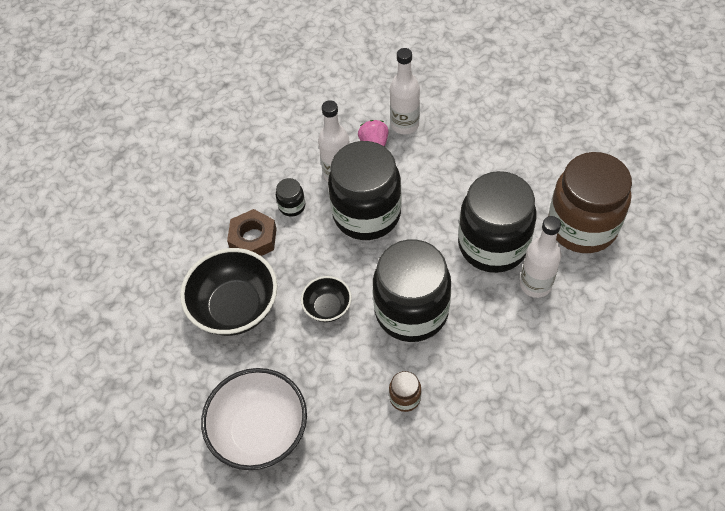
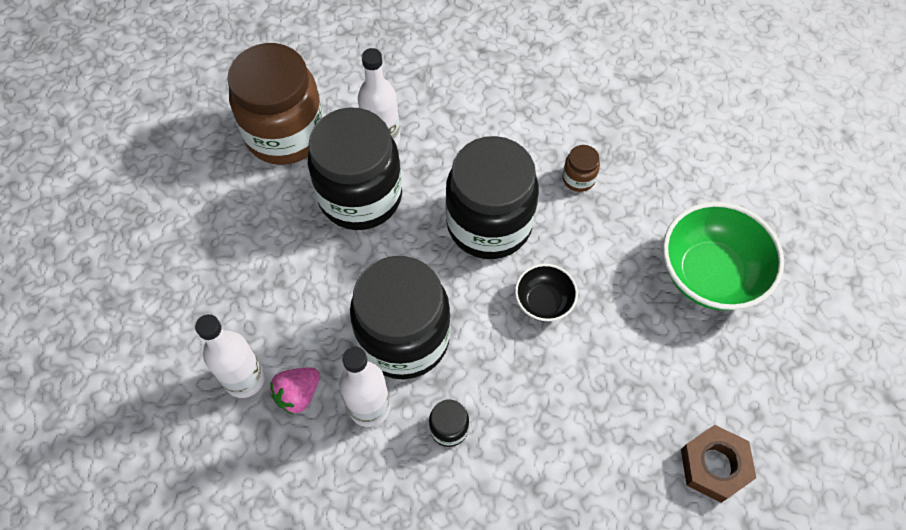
camera: 130 degrees left, 5 degrees up
(235, 307) = (615, 393): black bowl -> none
(253, 238) = (522, 440): brown nut -> brown nut (714, 466)
(260, 431) = (710, 274): white bowl -> green bowl

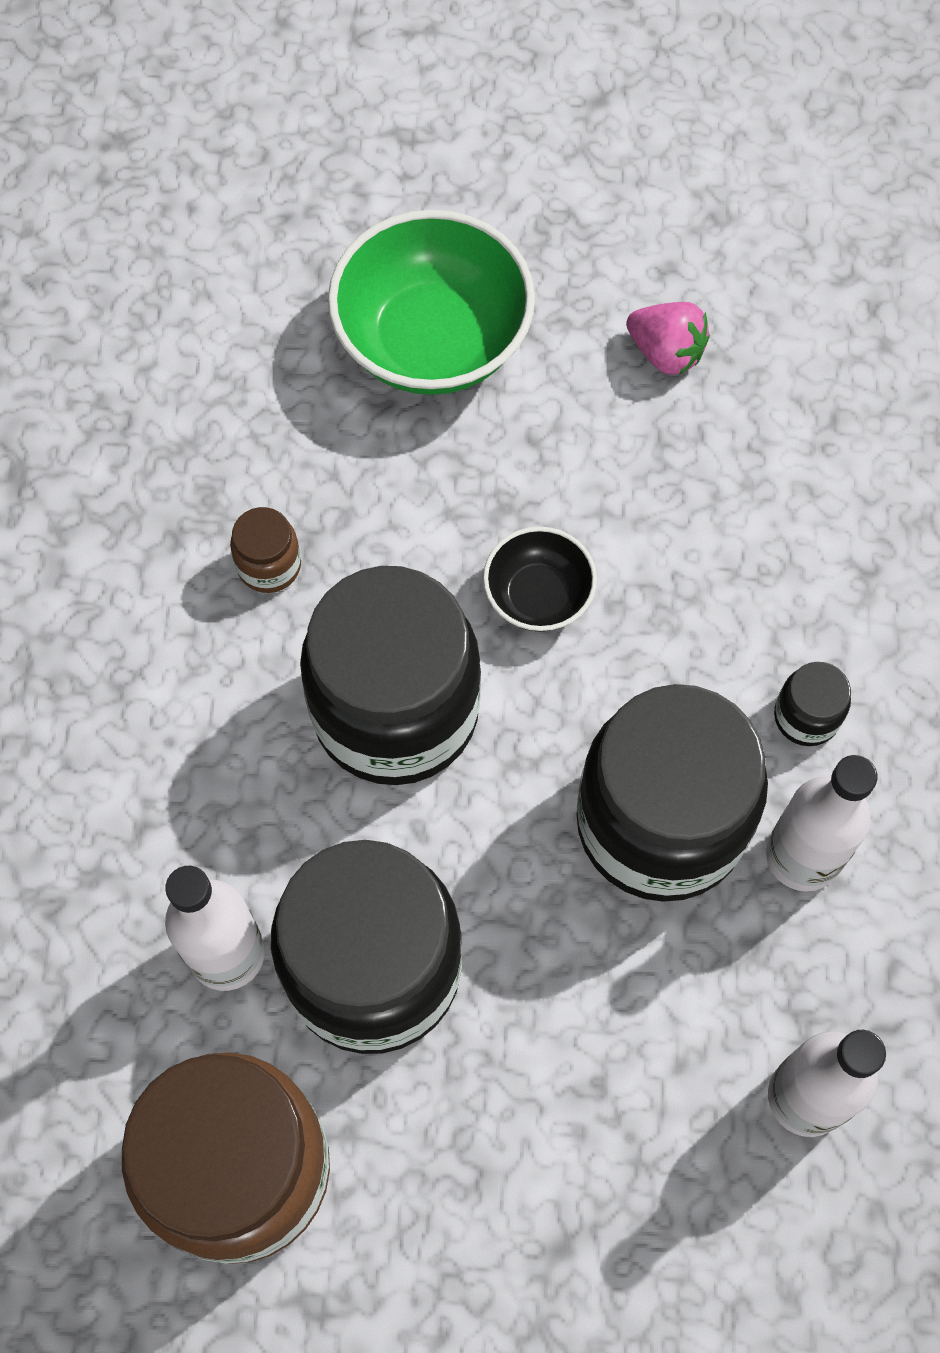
camera: 100 degrees left, 5 degrees up
(298, 394) = (810, 988): pink strawberry -> pink strawberry (666, 352)
(714, 466) = (764, 323): brown nut -> none

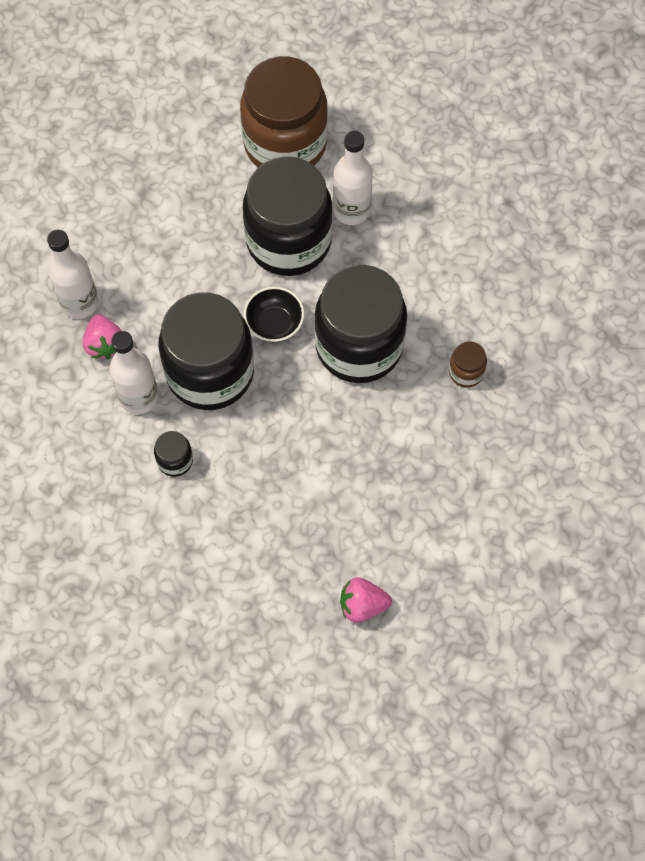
camera: 145 degrees right, 0 degrees up
(433, 341) = (481, 533): green bowl -> none
(538, 596) = (335, 437): black bowl -> black bowl (274, 324)
(806, 988) = (104, 344): none -> pink strawberry

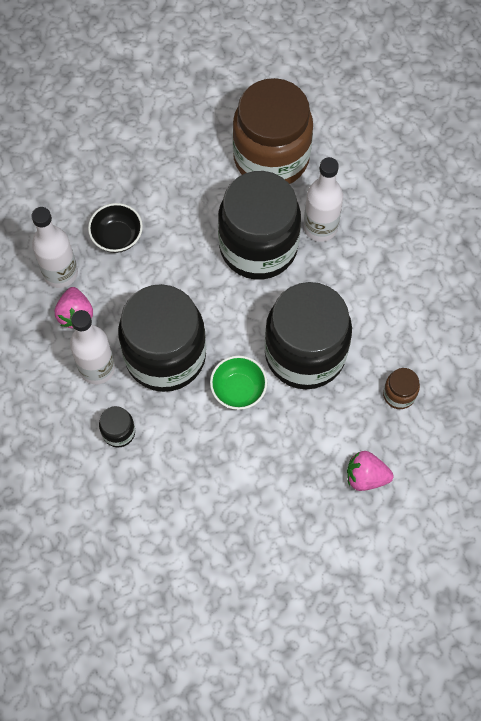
camera: 10 degrees right, 0 degrees up
(274, 324) = (231, 321): black bowl -> black bowl (117, 237)
(295, 395) = (238, 389): none -> green bowl
(362, 605) = (265, 597): pink strawberry -> pink strawberry (366, 476)

